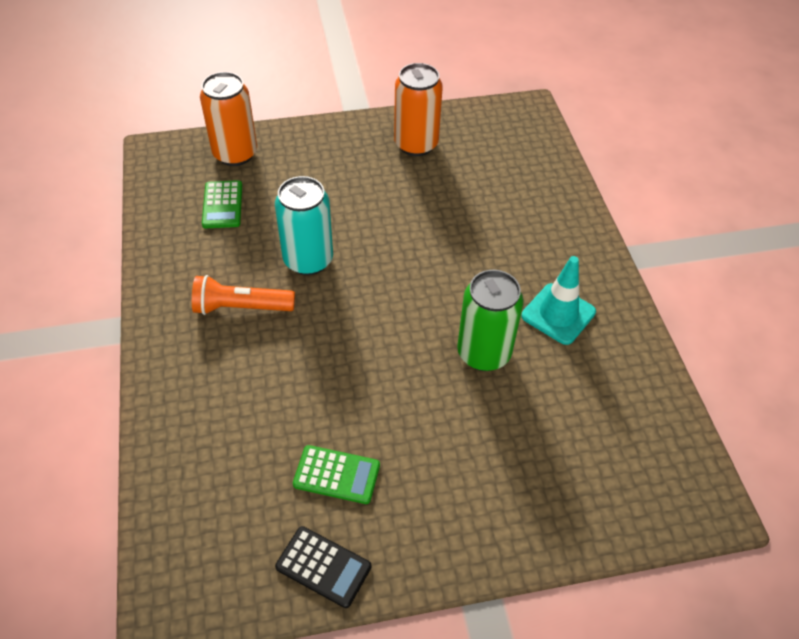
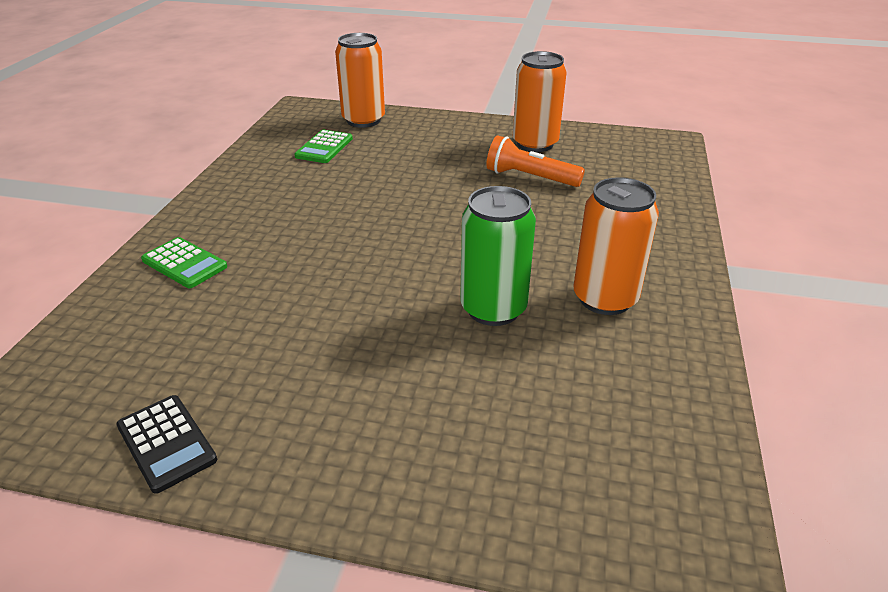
camera: 25 degrees right, 15 degrees down
(241, 307) = (279, 214): orange flashlight -> orange flashlight (530, 177)
(308, 260) = (368, 197): turquoise can -> none
(337, 475) = (253, 365): green calculator -> green calculator (184, 263)
(558, 314) = (605, 299): turquoise traffic cone -> orange can

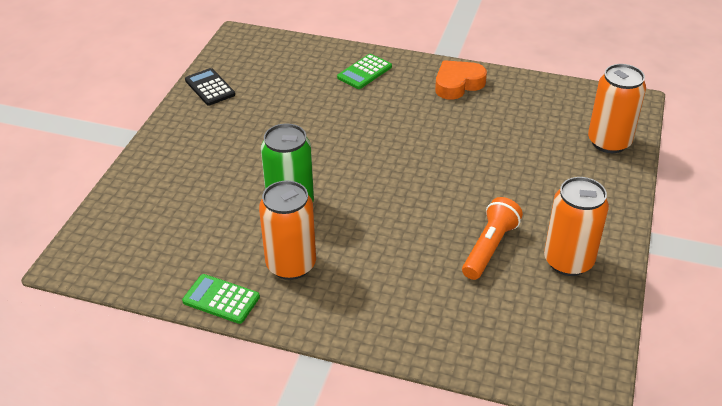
camera: 95 degrees right, 5 degrees up
(166, 443) = (209, 87): black calculator -> black calculator turned 90 degrees clockwise
(240, 193) = (458, 84): none -> orange heart
(324, 147) = (543, 120): green calculator -> green calculator (221, 299)

